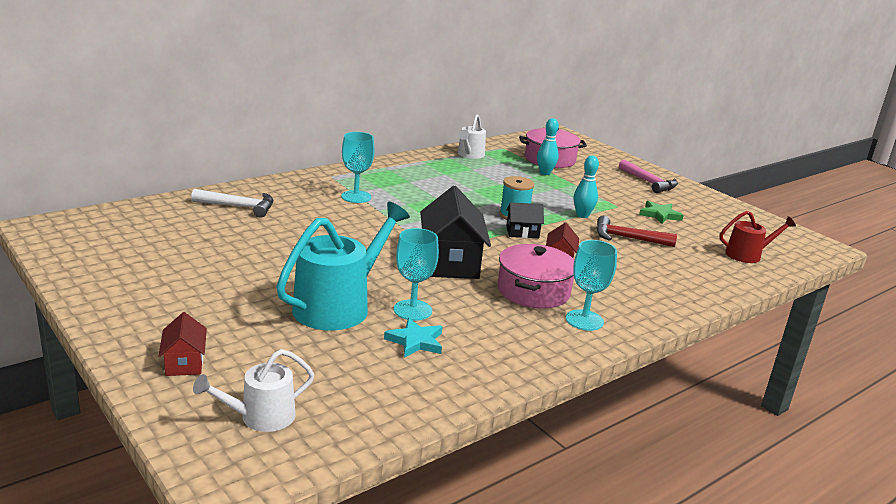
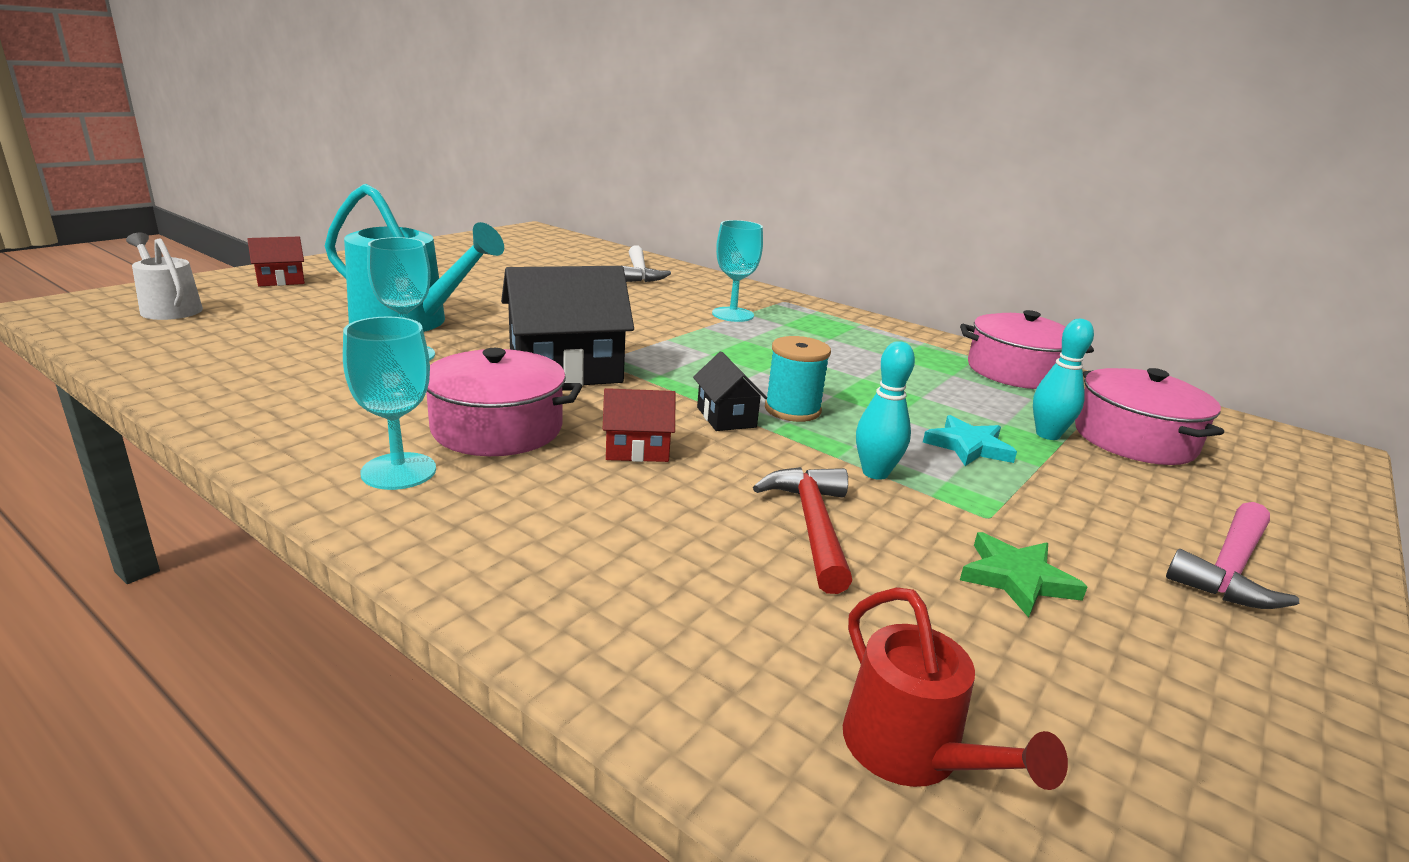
camera: 75 degrees right, 0 degrees up
(415, 341) = (321, 360): turquoise star -> turquoise star (968, 446)
(470, 155) = (1016, 371): white watering can -> pink pot

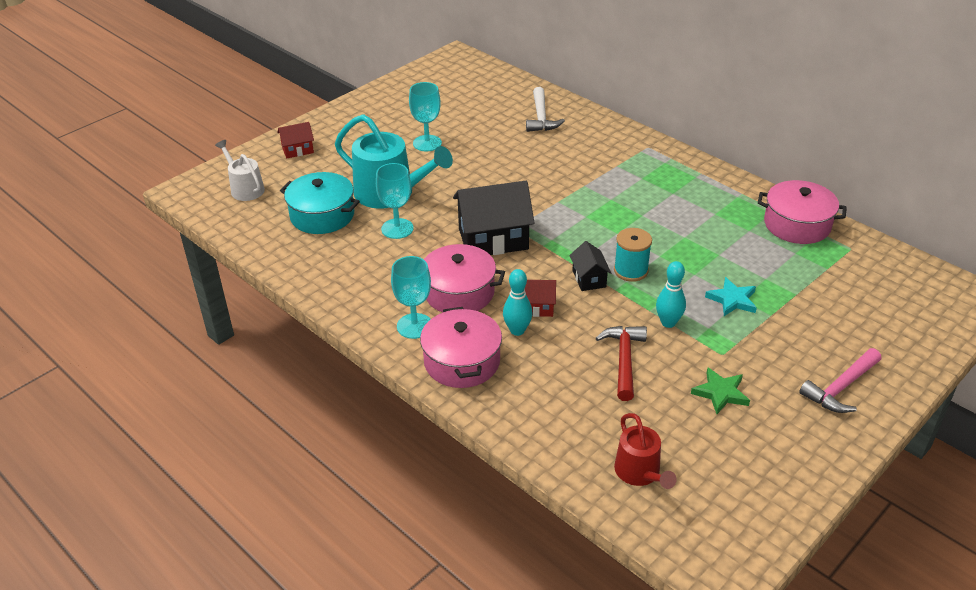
camera: 10 degrees right, 15 degrees up
(284, 338) = (322, 215): none -> turquoise pot
(732, 314) = (606, 168): turquoise goblet -> turquoise goblet (427, 143)
(1047, 435) = (789, 288): turquoise bowling pin -> turquoise bowling pin (517, 330)
(1134, 439) = (845, 290): pink pot -> pink pot (462, 361)

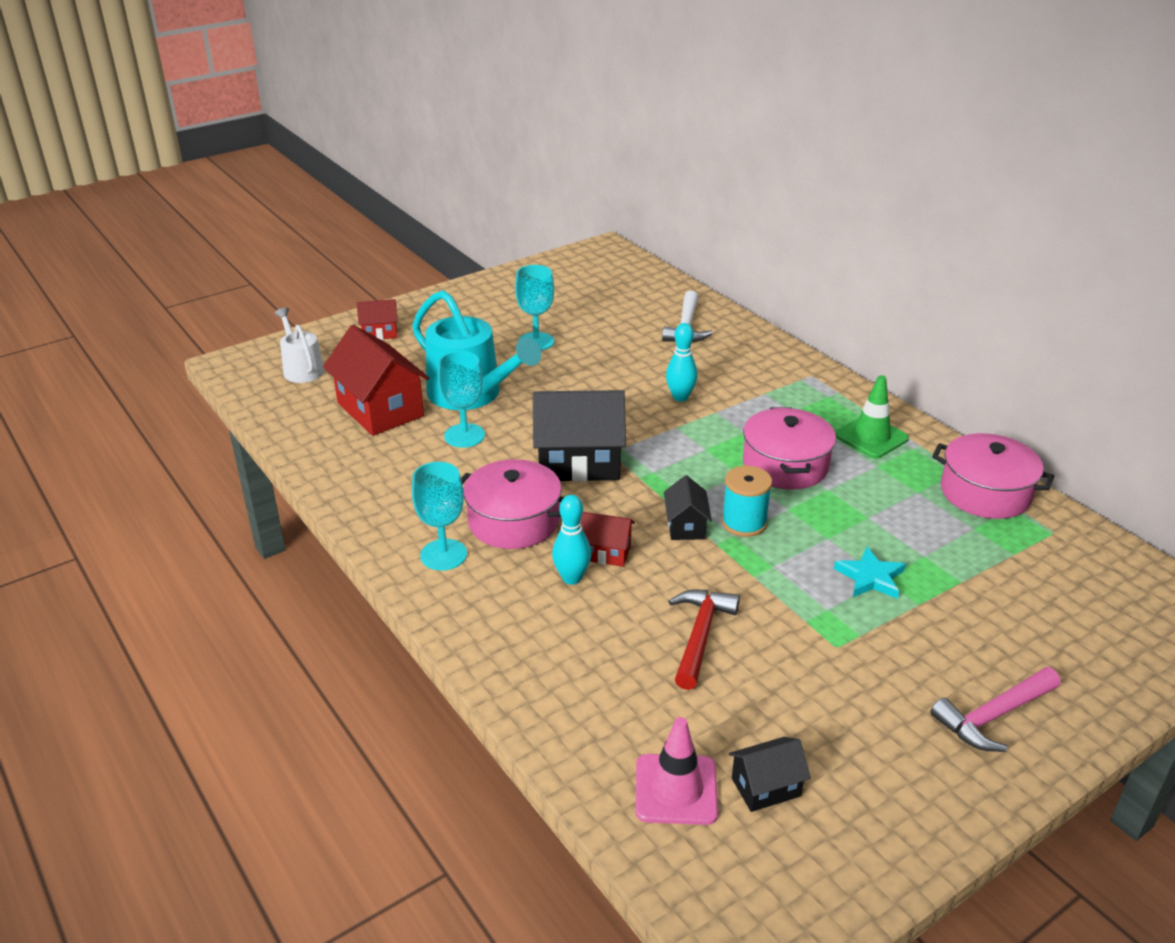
camera: 10 degrees right, 5 degrees down
(322, 215) = (380, 410): turquoise pot -> red house
(462, 361) = (487, 607): pink pot -> pink pot (785, 465)
(640, 472) = (676, 789): red watering can -> pink traffic cone
(668, 322) = (774, 595): turquoise bowling pin -> turquoise bowling pin (680, 397)
(701, 461) = (766, 787): none -> black house
(705, 191) = (871, 437): none -> green traffic cone
(720, 393) = (820, 698): green star -> none

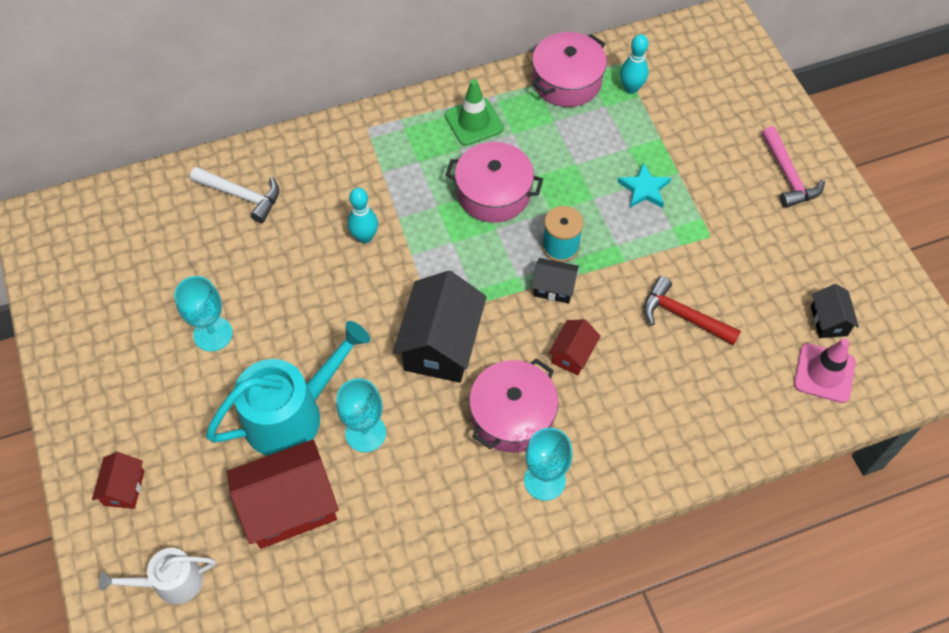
camera: 75 degrees left, 25 degrees up
(572, 578) = (598, 387): turquoise bowling pin -> turquoise bowling pin (631, 88)

